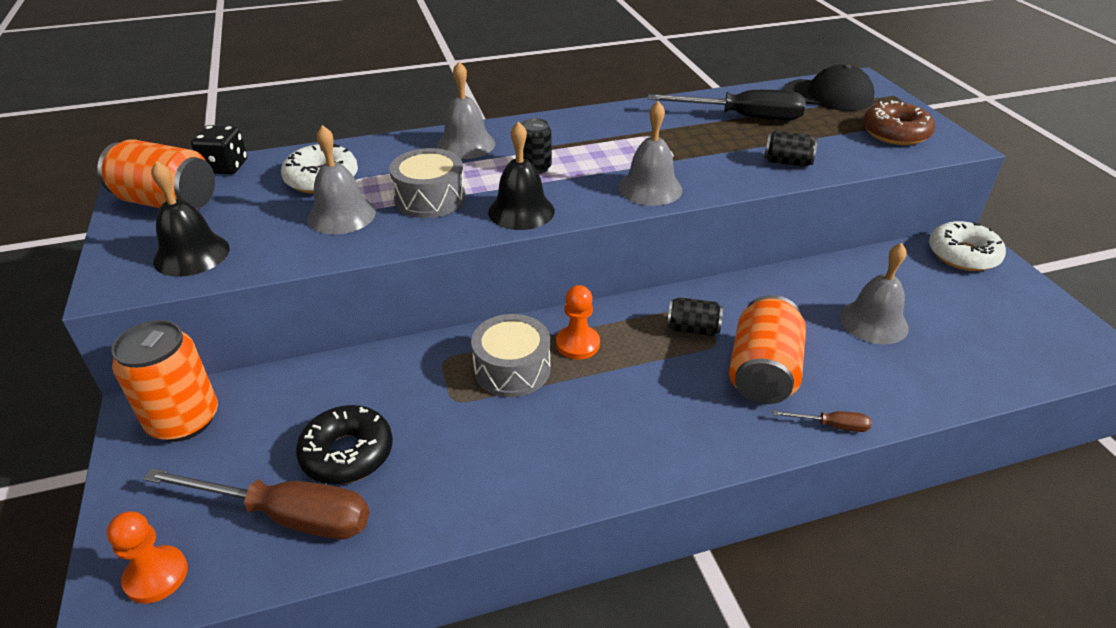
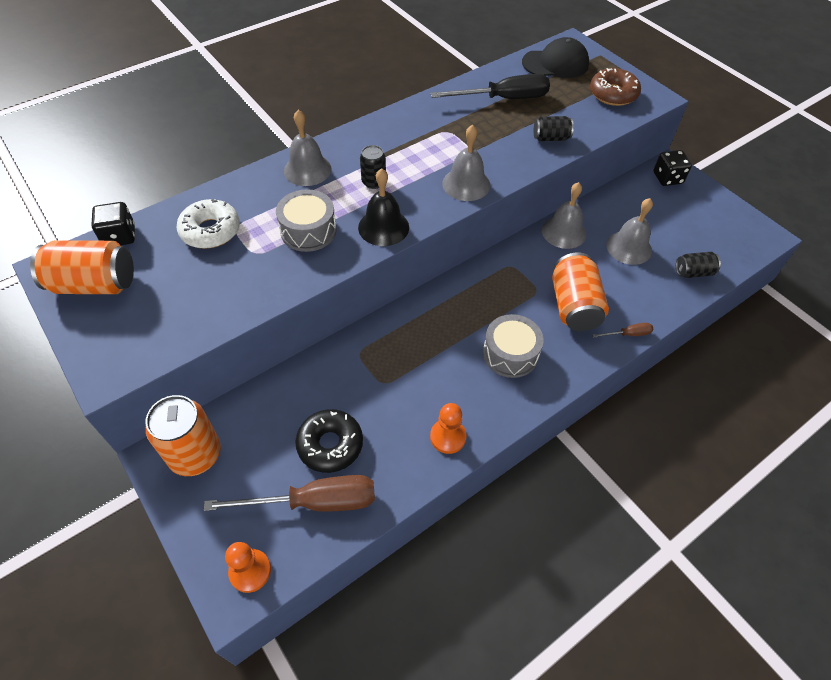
camera: 20 degrees left, 15 degrees up
(191, 254) = (150, 330): black bell -> none
(341, 215) = (248, 263): grey bell -> grey bell (564, 232)
(512, 369) = (410, 347): grey drum -> grey drum (510, 354)
(577, 344) = (446, 315): orange pawn -> orange pawn (448, 437)
(692, 329) = (517, 283): black can -> black can (693, 272)
(962, 255) = (667, 178): white donut -> black dice

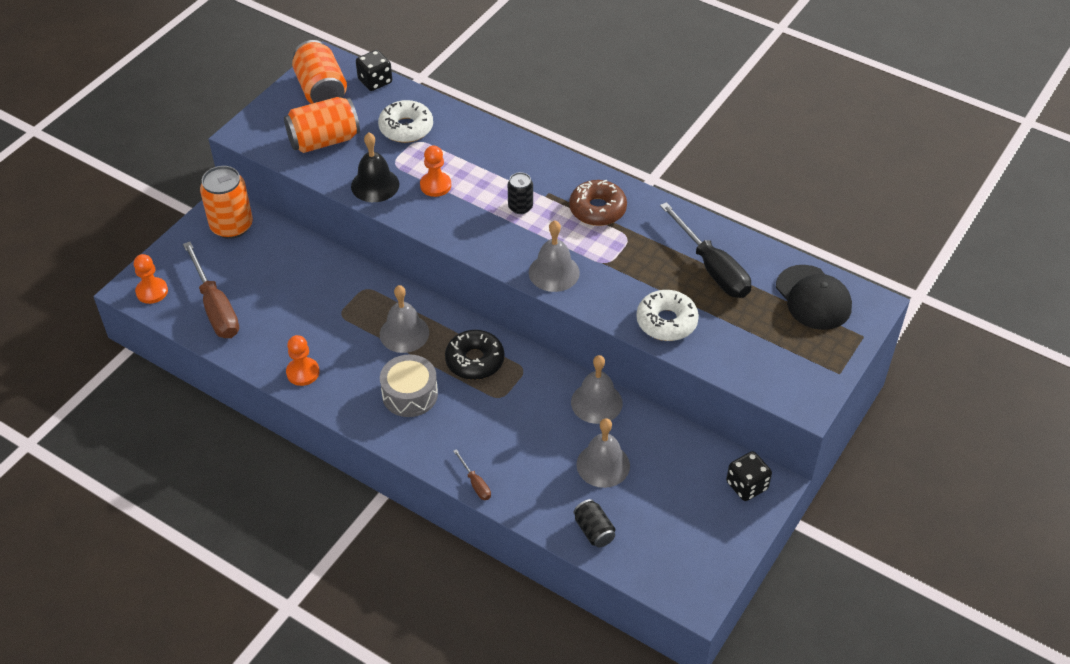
camera: 70 degrees right, 5 degrees down
(307, 169) = (513, 158): grey bell -> grey bell (404, 333)
(308, 231) = (435, 185): grey drum -> orange pawn
(330, 445) = (268, 300): black donut -> black donut (475, 360)
(383, 227) = (464, 231): black bell -> black bell (375, 185)
(550, 138) = (666, 322): black can -> white donut
(574, 306) = (493, 431): orange can -> orange can (324, 140)
(613, 94) = (785, 361): brown donut -> brown donut (597, 209)

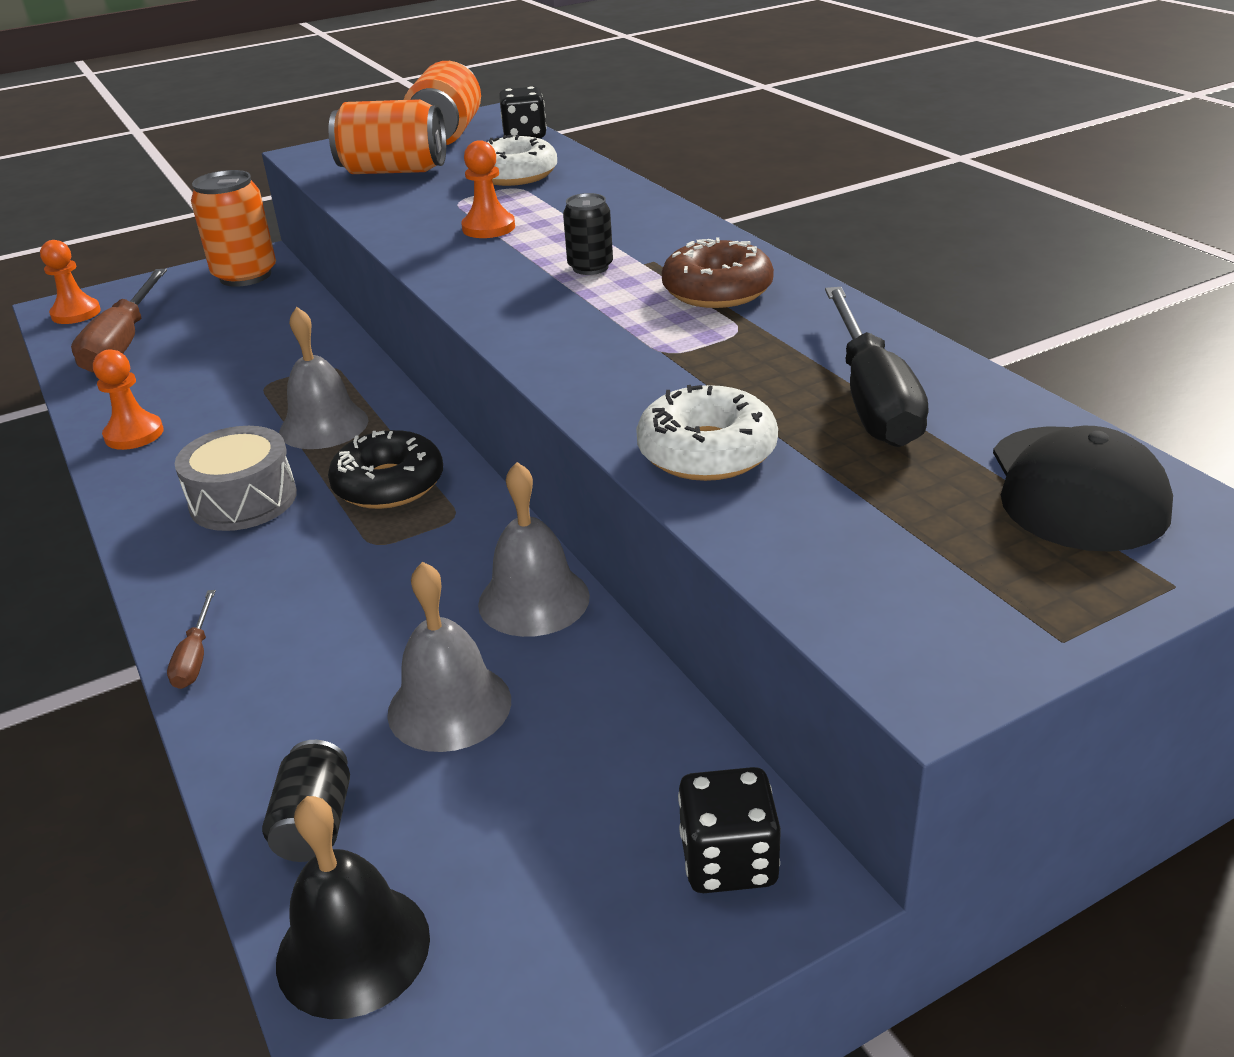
camera: 30 degrees right, 15 degrees down
(375, 185) = (405, 215): black bell -> black bell (353, 949)
(554, 272) = (562, 345): grey bell -> none

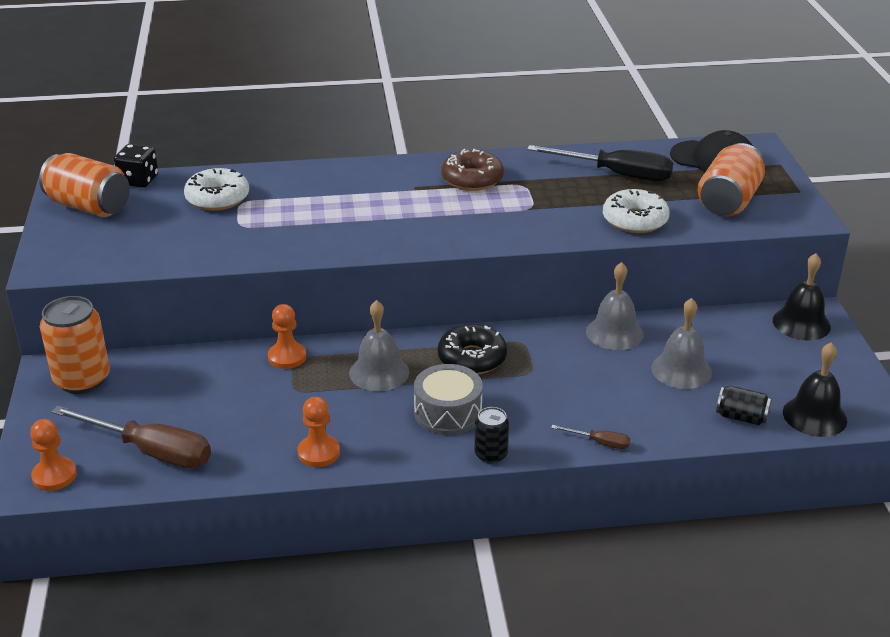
camera: 70 degrees left, 0 degrees up
(393, 171) = (144, 239): orange can -> orange can (728, 201)
(488, 228) = (304, 223): orange pawn -> orange pawn (287, 357)
(590, 267) = (404, 205): black can -> black can (491, 455)
(728, 860) = (801, 323): black dice -> black bell

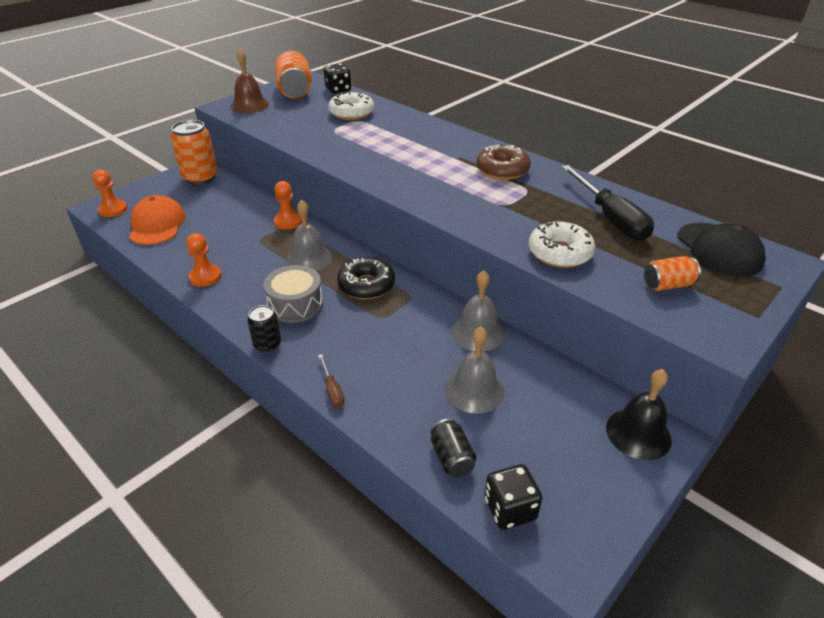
camera: 50 degrees right, 5 degrees up
(76, 250) = (249, 105): none -> brown bell
(150, 451) = (157, 225): brown screwdriver -> orange cap
(728, 201) = (667, 285): orange can -> orange can, size x0.55
(814, 416) = (510, 509): black bell -> black dice

